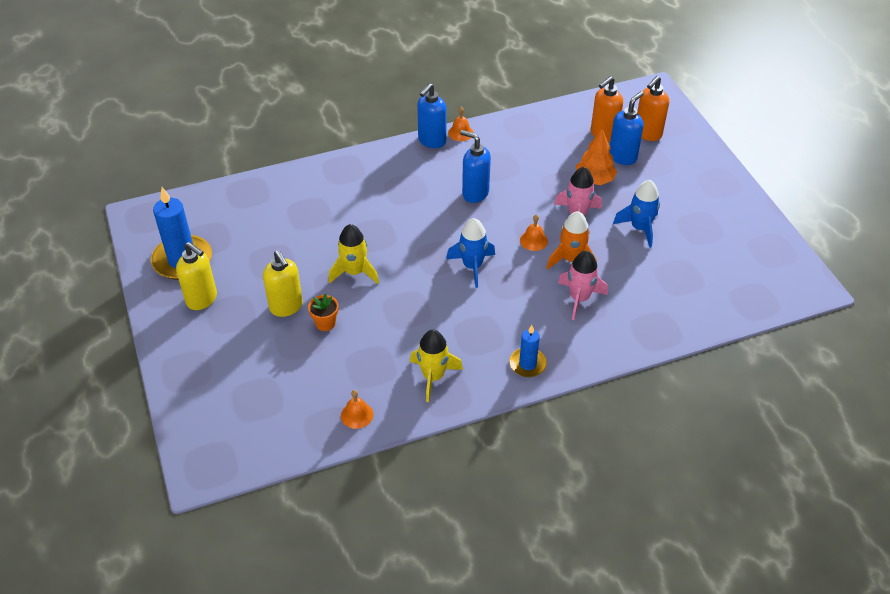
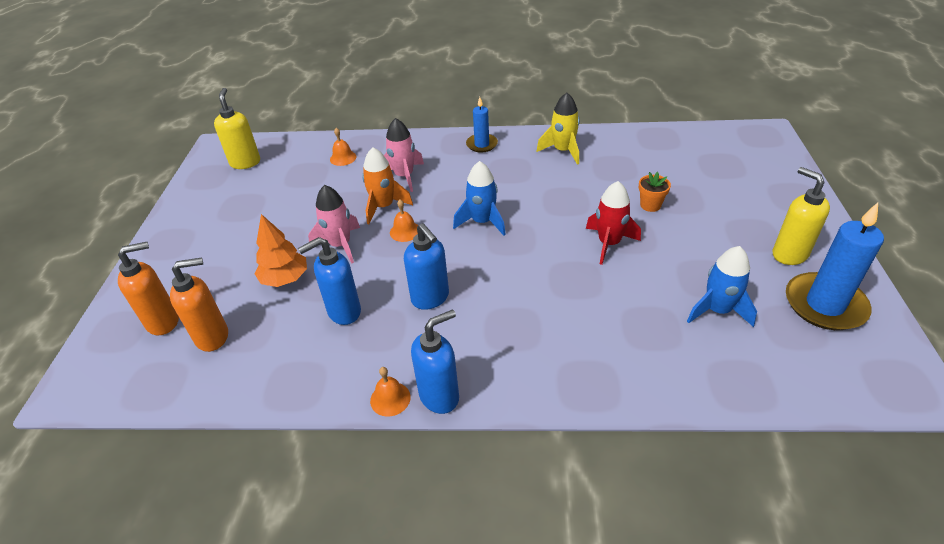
camera: 155 degrees left, 5 degrees down
(286, 307) = (690, 227): yellow soap dispenser -> yellow soap dispenser (245, 162)
(354, 272) = (609, 243): yellow rocket -> red rocket
(357, 415) = (635, 141): orange bell -> orange bell (343, 158)
(623, 157) = (225, 298): blue soap dispenser -> blue soap dispenser (343, 312)
(640, 228) = (294, 218): blue rocket -> blue rocket (717, 310)

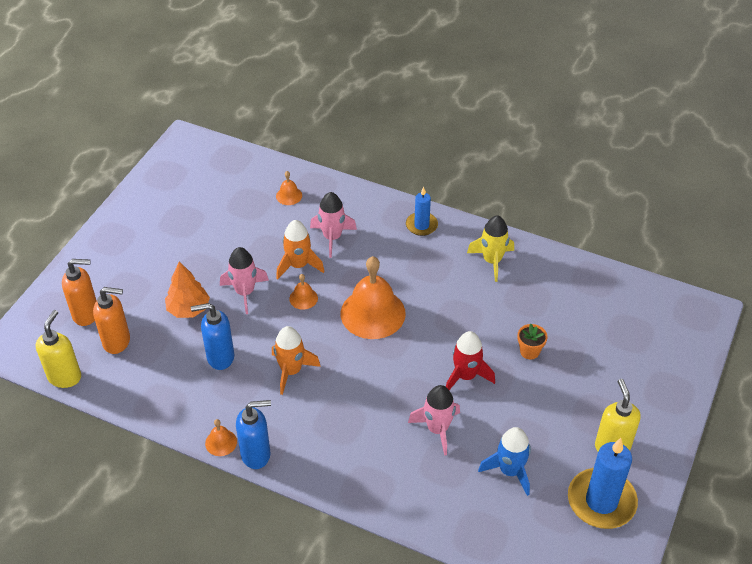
camera: 20 degrees right, 5 degrees up
(245, 162) = (202, 170): yellow soap dispenser -> yellow soap dispenser (65, 377)
(430, 298) = (291, 371): blue soap dispenser -> orange rocket
(482, 222) = (373, 313): blue rocket -> orange bell
(618, 299) = (437, 429): none -> pink rocket

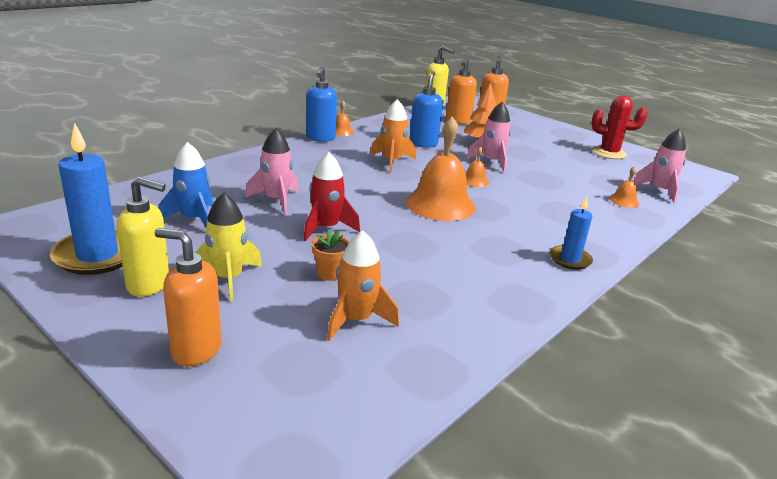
camera: 105 degrees right, 20 degrees down
(163, 205) = (609, 153): none -> red cactus
(298, 265) = (519, 186): orange rocket -> orange rocket (356, 320)
(332, 237) = (556, 208): pink rocket -> pink rocket (659, 191)
(492, 261) = (494, 290): yellow rocket -> yellow rocket (228, 278)
(652, 386) = (195, 350): none -> orange soap dispenser

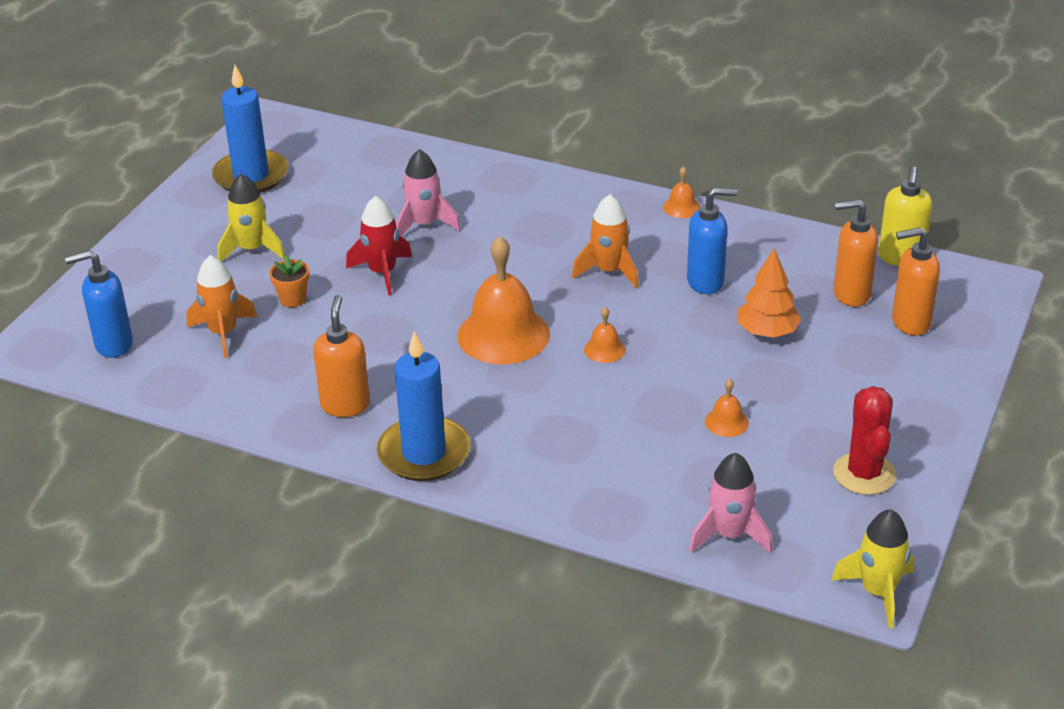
camera: 75 degrees right, 10 degrees up
(149, 285) = (221, 217): yellow soap dispenser -> none
(193, 219) = (346, 194): blue rocket -> none
(195, 350) = (146, 270): orange soap dispenser -> orange soap dispenser (345, 405)
(320, 138) = (637, 199): blue soap dispenser -> blue soap dispenser (113, 345)
(491, 162) = (691, 354): pink rocket -> none
(570, 259) = (424, 453): blue candle -> blue candle, size x1.75
(624, 201) = (651, 495): orange bell -> orange bell (726, 422)
(701, 172) = (878, 592): none -> yellow rocket

